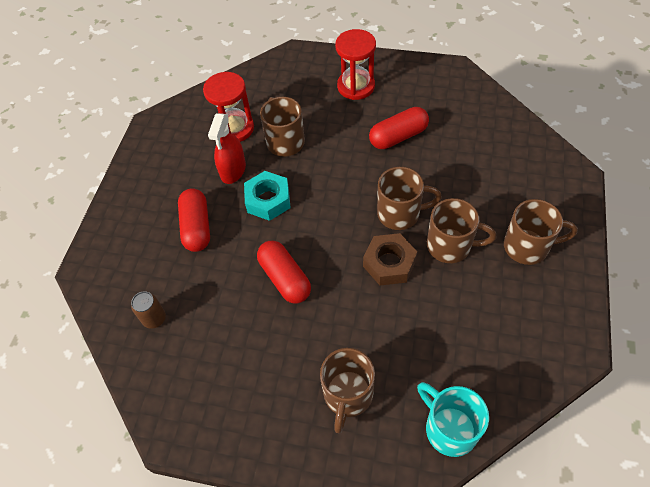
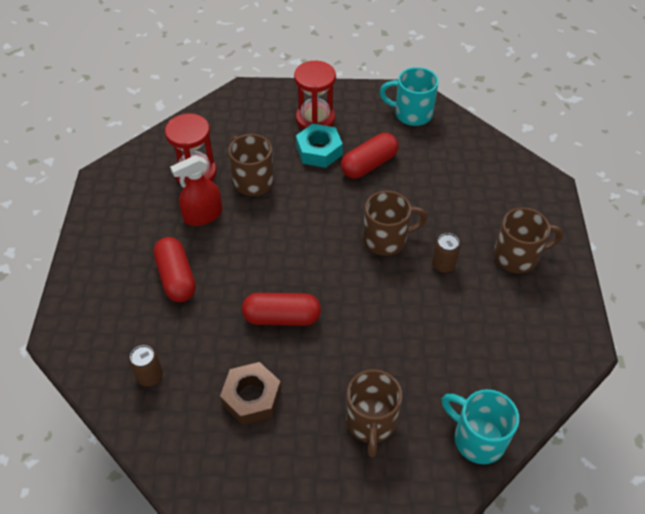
camera: 15 degrees left, 5 degrees down
(233, 170) = (203, 215): red spray bottle -> red spray bottle turned 60 degrees clockwise
(268, 200) = (247, 241): turquoise nut -> turquoise nut (319, 151)
(285, 278) = (282, 317): red capsule -> red capsule turned 45 degrees counterclockwise
(389, 263) = (386, 289): brown nut -> brown nut (251, 397)
(450, 89) = (411, 114): none -> turquoise mug
(451, 246) = (443, 265): brown mug -> brown can

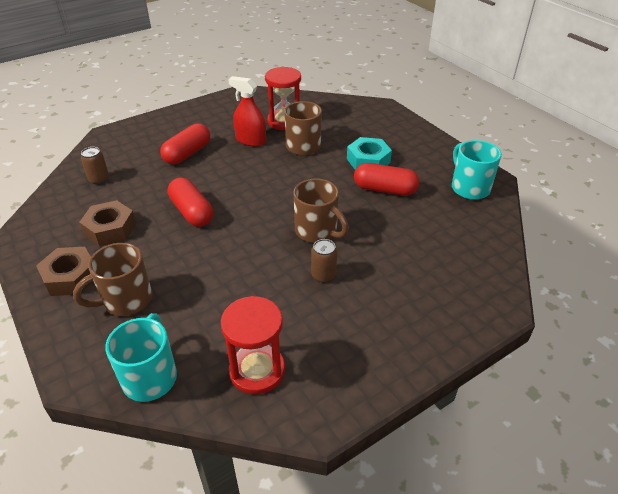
camera: 55 degrees right, 10 degrees down
(302, 459) = (70, 277): none -> brown nut
(315, 119) = (397, 145): red hourglass -> red hourglass (257, 370)
(517, 257) = (382, 321): brown mug -> none

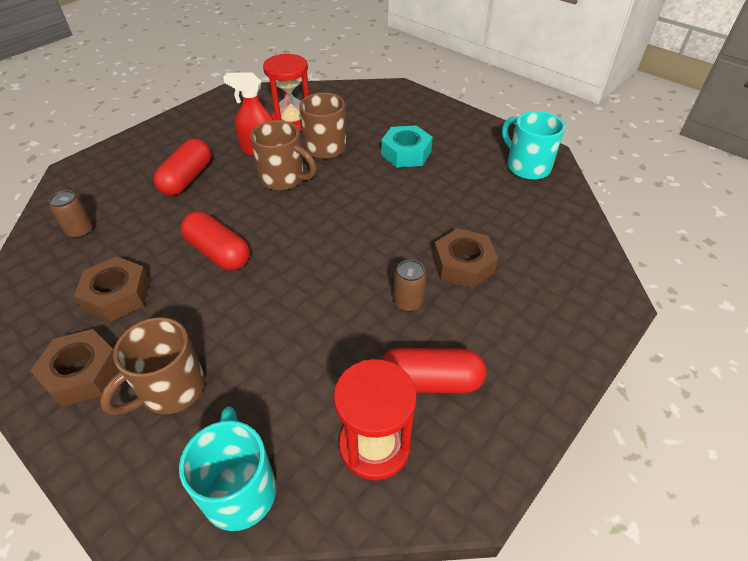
camera: 15 degrees left, 5 degrees up
(317, 231) = (380, 249): brown mug -> brown mug (284, 179)
(380, 256) = (463, 265): none -> brown nut
(385, 189) = (437, 184): red capsule -> red capsule (430, 381)

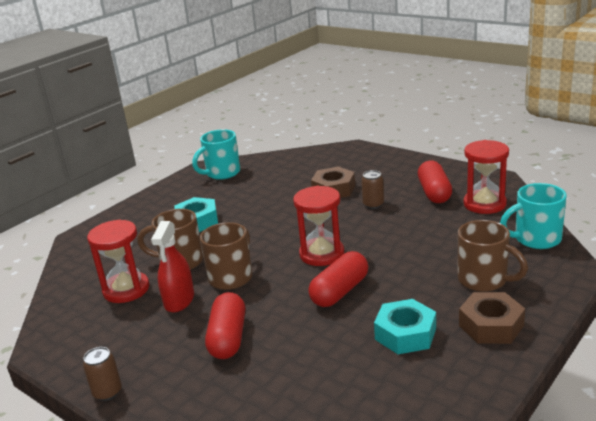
camera: 90 degrees left, 20 degrees down
(80, 231) = (322, 391): brown can -> brown can (107, 392)
(117, 295) = (405, 334): brown nut -> turquoise nut
(187, 179) = (228, 338): red capsule -> red capsule turned 75 degrees clockwise
(299, 243) = (322, 254): none -> red hourglass

